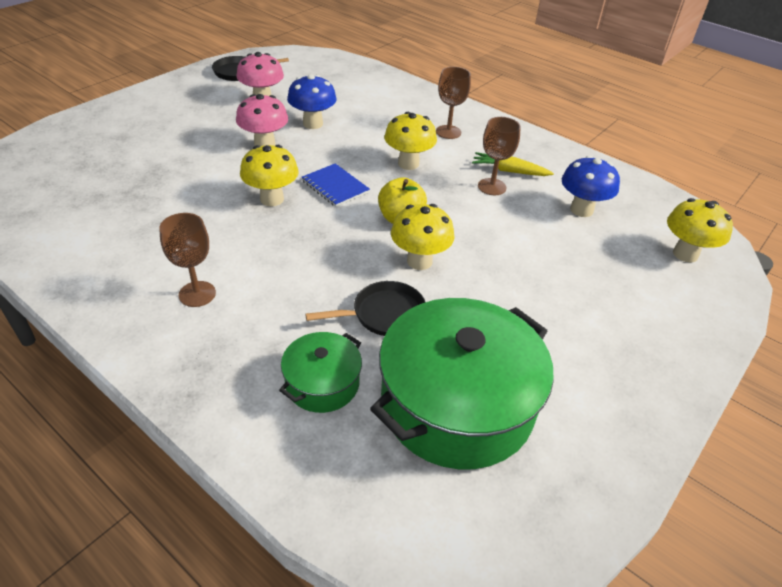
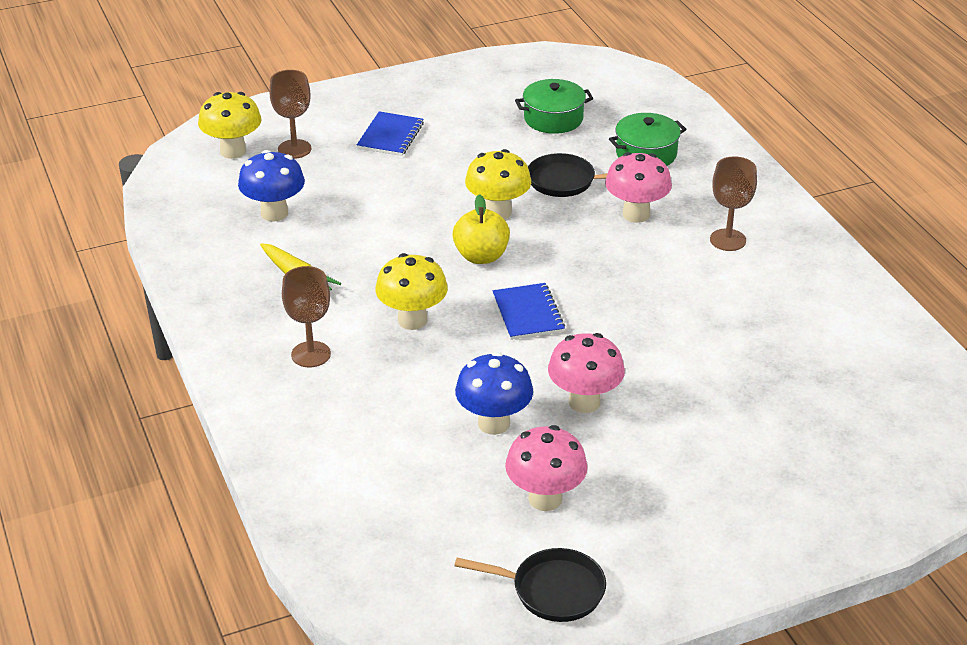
camera: 150 degrees left, 5 degrees down
(272, 199) = (613, 317): yellow mushroom -> none
(296, 296) = (636, 214): none -> pink mushroom
(457, 404) = (553, 118): green pot -> green pot, size x0.49
(492, 187) = (341, 263): brown goblet -> brown goblet (294, 149)
(588, 316) = (390, 136): none -> blue notebook

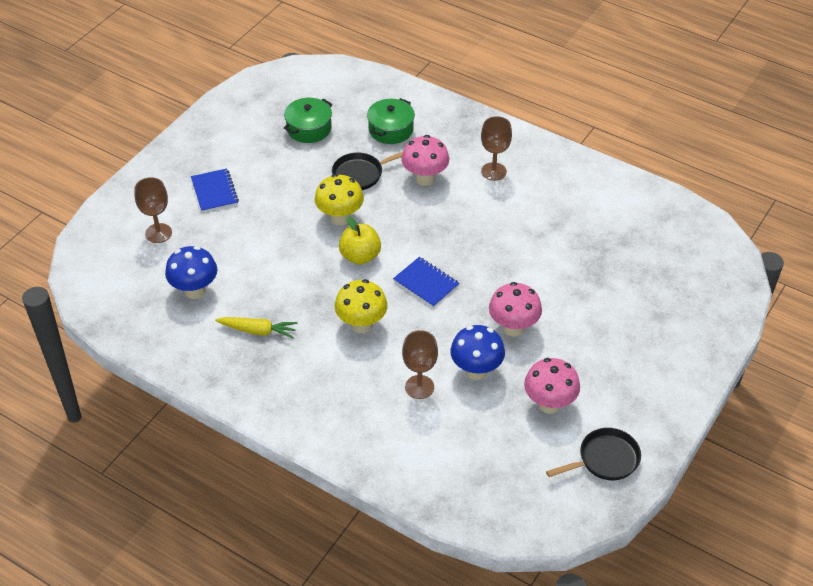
camera: 35 degrees left, 10 degrees up
(233, 151) = (116, 255): yellow mushroom -> none
(311, 354) = (322, 383): brown goblet -> brown goblet (419, 387)

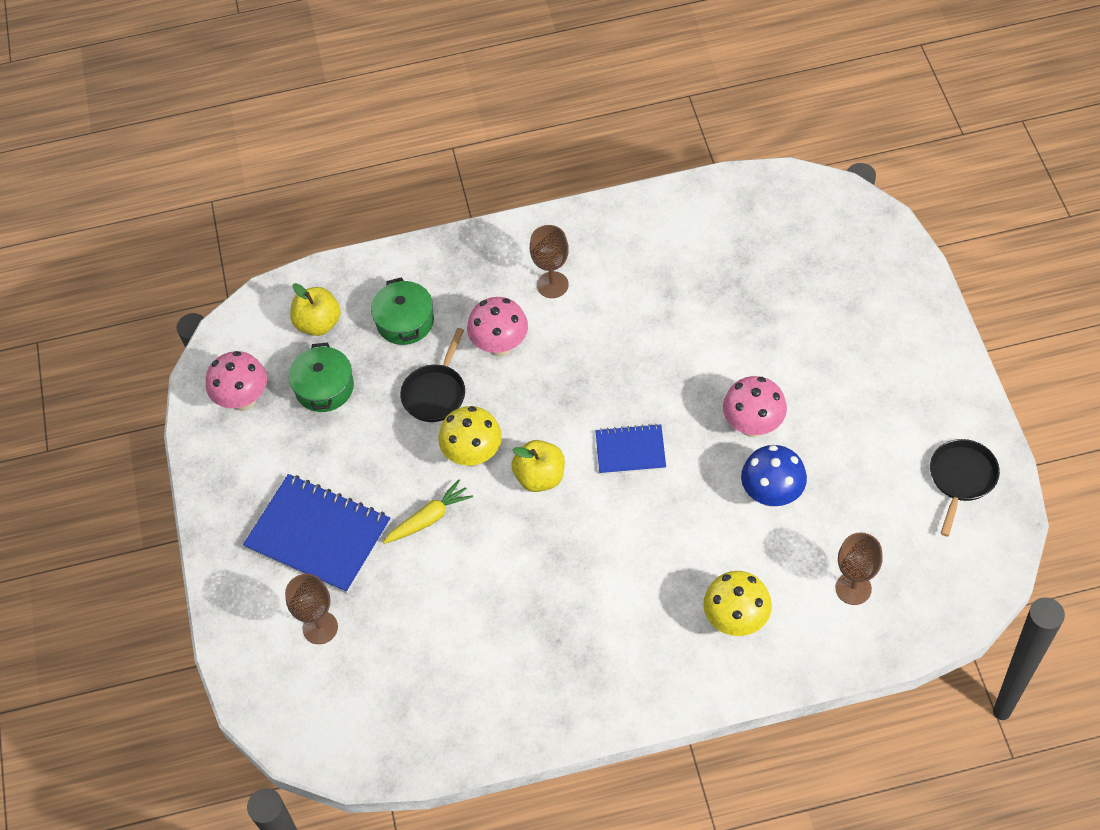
camera: 40 degrees left, 10 degrees up
(194, 290) = (433, 652): blue mushroom -> none
(214, 192) = (318, 535): blue notebook -> blue notebook, size x1.77
(258, 331) = (542, 635): yellow carrot -> yellow carrot (429, 518)
(346, 98) = (318, 323): none -> yellow apple
(361, 325) = (625, 542): yellow mushroom -> yellow mushroom (736, 620)
(419, 387) = (745, 554): brown goblet -> brown goblet (853, 588)
(549, 404) = (864, 470): pink mushroom -> pink mushroom (243, 400)

